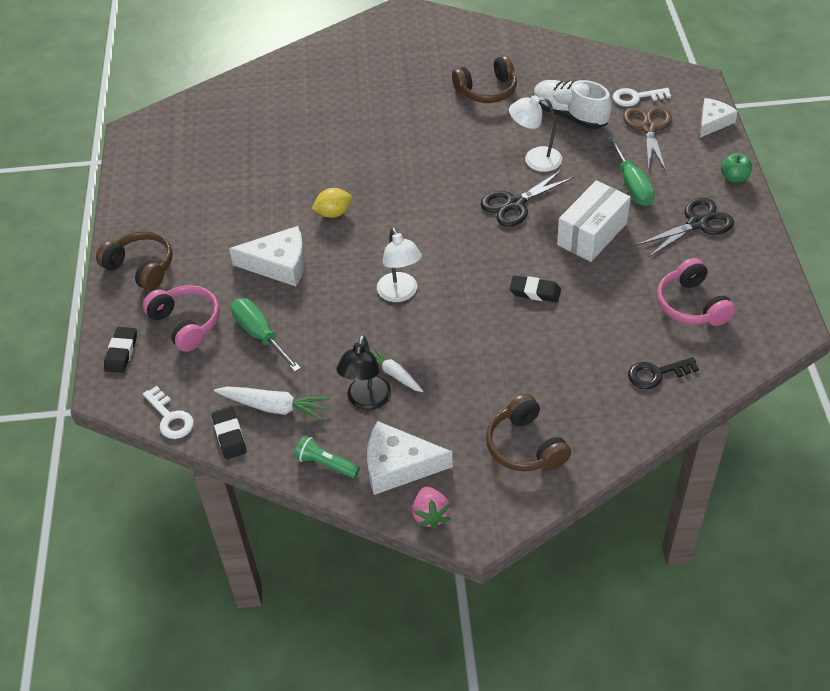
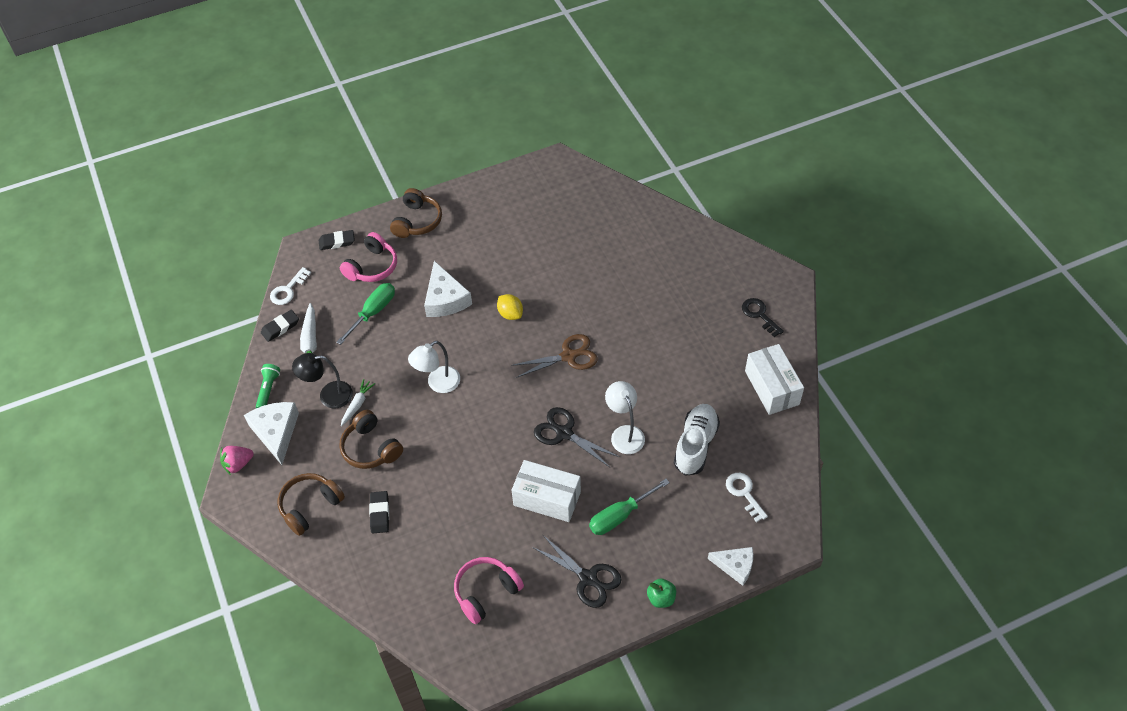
camera: 70 degrees right, 5 degrees up
(487, 90) = (703, 373): brown headphones -> brown headphones (371, 448)
(525, 52) = (771, 387): none -> white box
(535, 292) = (467, 473): black eraser -> black eraser (379, 513)
(648, 128) = (703, 513): brown scissors -> brown scissors (568, 356)
(657, 374) = (403, 581): black key -> black key (759, 315)

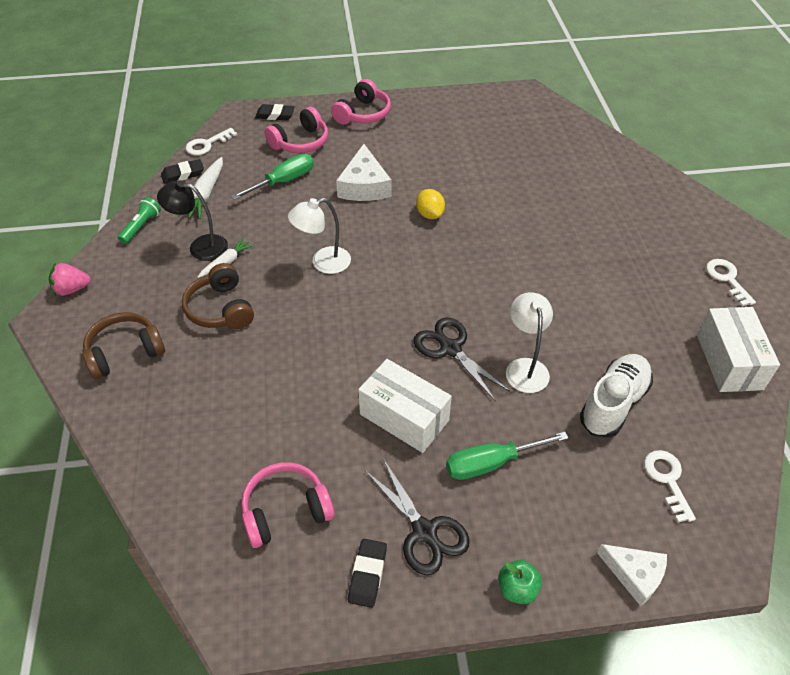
camera: 15 degrees right, 5 degrees down
(276, 432) = (128, 268): white cheese -> none
(379, 513) = (198, 381): black eraser -> black eraser (367, 574)
(417, 221) = (363, 114): brown headphones -> pink headphones
(568, 356) = (482, 269): brown scissors -> none
(759, 315) = (727, 279): black key -> white key

